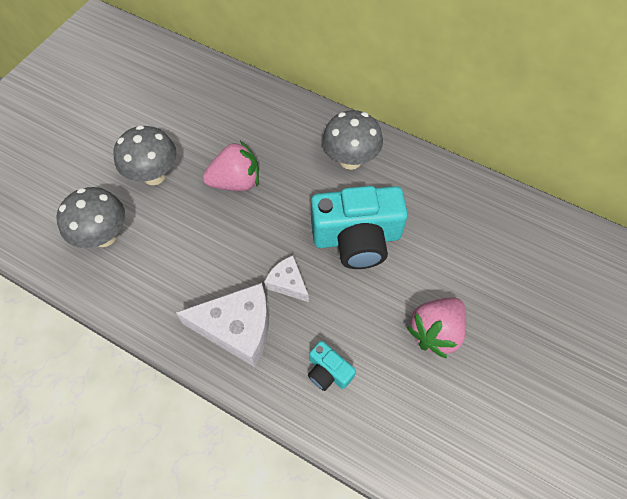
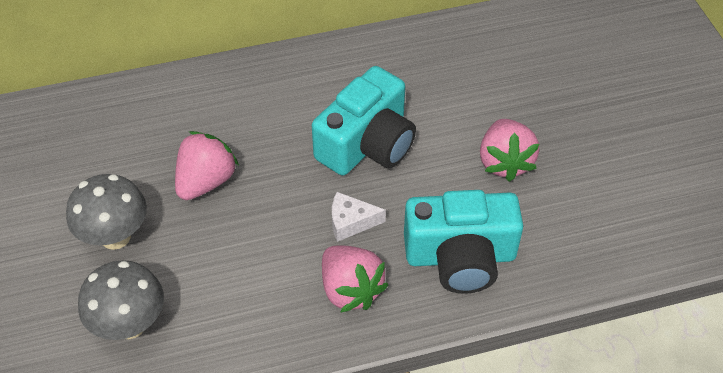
camera: 45 degrees left, 10 degrees down
(237, 328) = (350, 290): white cheese -> pink strawberry
(328, 371) = (460, 257): turquoise camera -> turquoise camera, size x2.14
(350, 160) = (290, 88): grey mushroom -> none

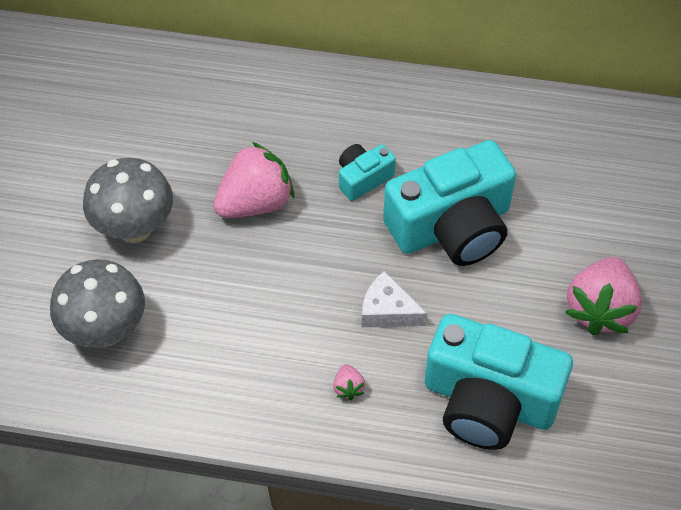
camera: 25 degrees right, 5 degrees up
(282, 134) = (363, 178): none -> turquoise camera
(350, 290) = (348, 388): pink strawberry -> pink strawberry, size x0.43

